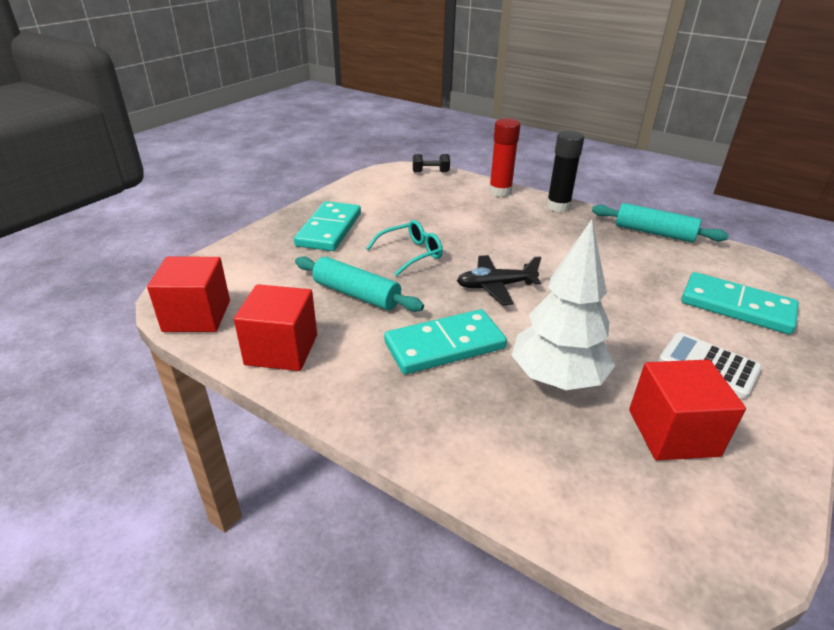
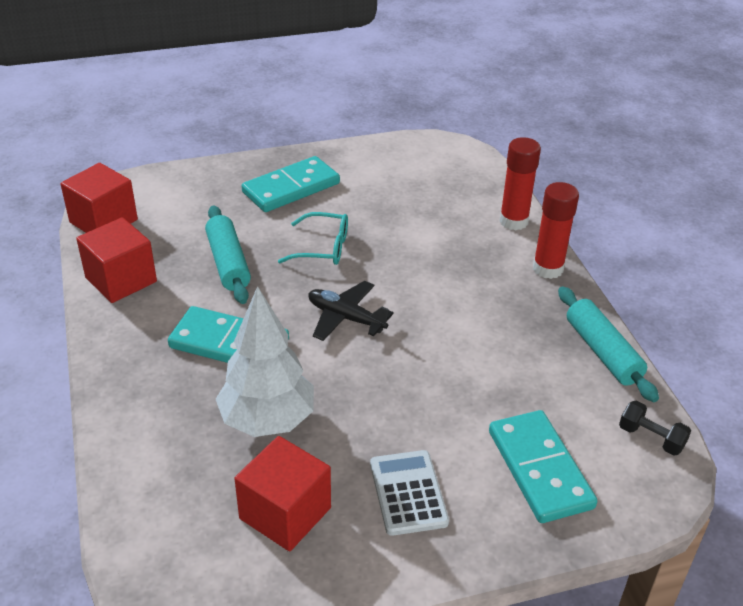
camera: 40 degrees right, 5 degrees up
(430, 172) = (478, 163): black dumbbell -> black dumbbell (651, 438)
(558, 206) = (548, 269): black glue stick -> red glue stick

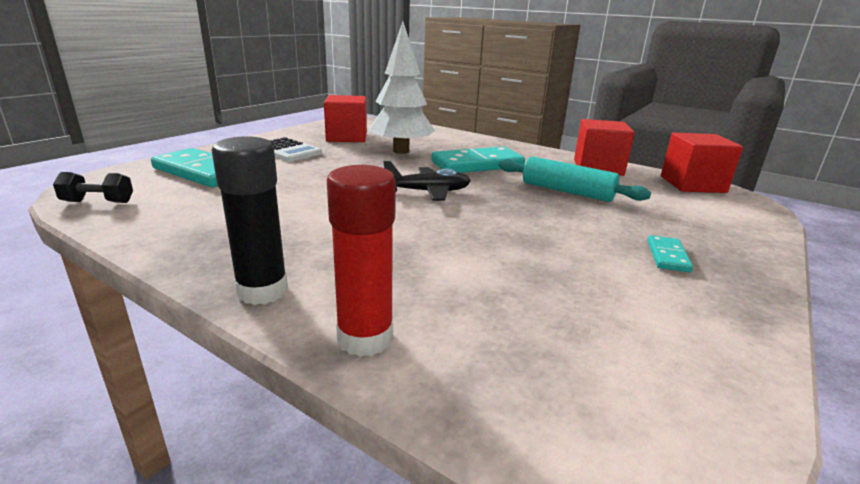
camera: 140 degrees right, 15 degrees down
(291, 188) = (667, 256): turquoise domino -> turquoise domino, size x0.48
(323, 248) = (528, 222): turquoise glasses -> none
(548, 269) = (262, 291): red glue stick -> black glue stick
(602, 352) = (156, 237): turquoise rolling pin -> none

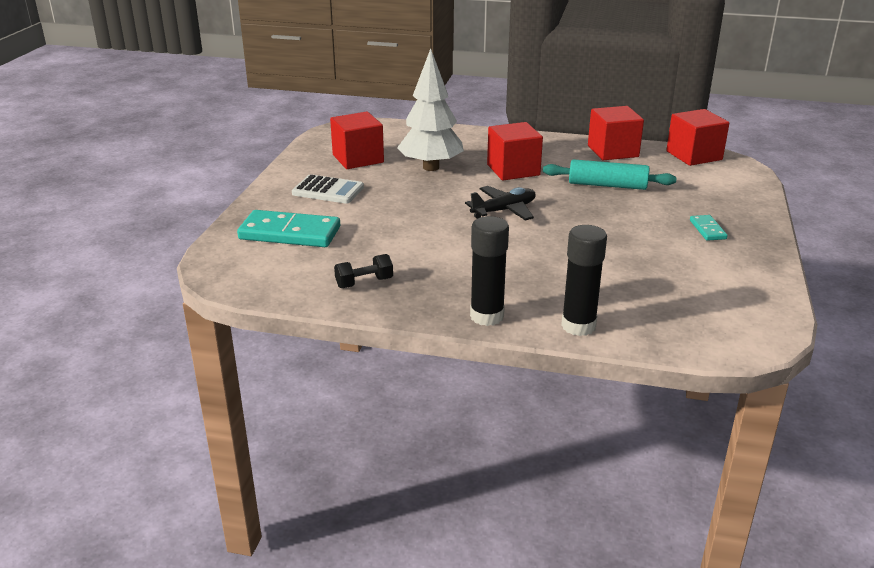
camera: 20 degrees left, 5 degrees up
(98, 202) = (257, 283): black dumbbell -> black dumbbell (364, 283)
(365, 338) = (578, 326): red glue stick -> black glue stick
(477, 164) = (513, 170): turquoise domino -> red cube

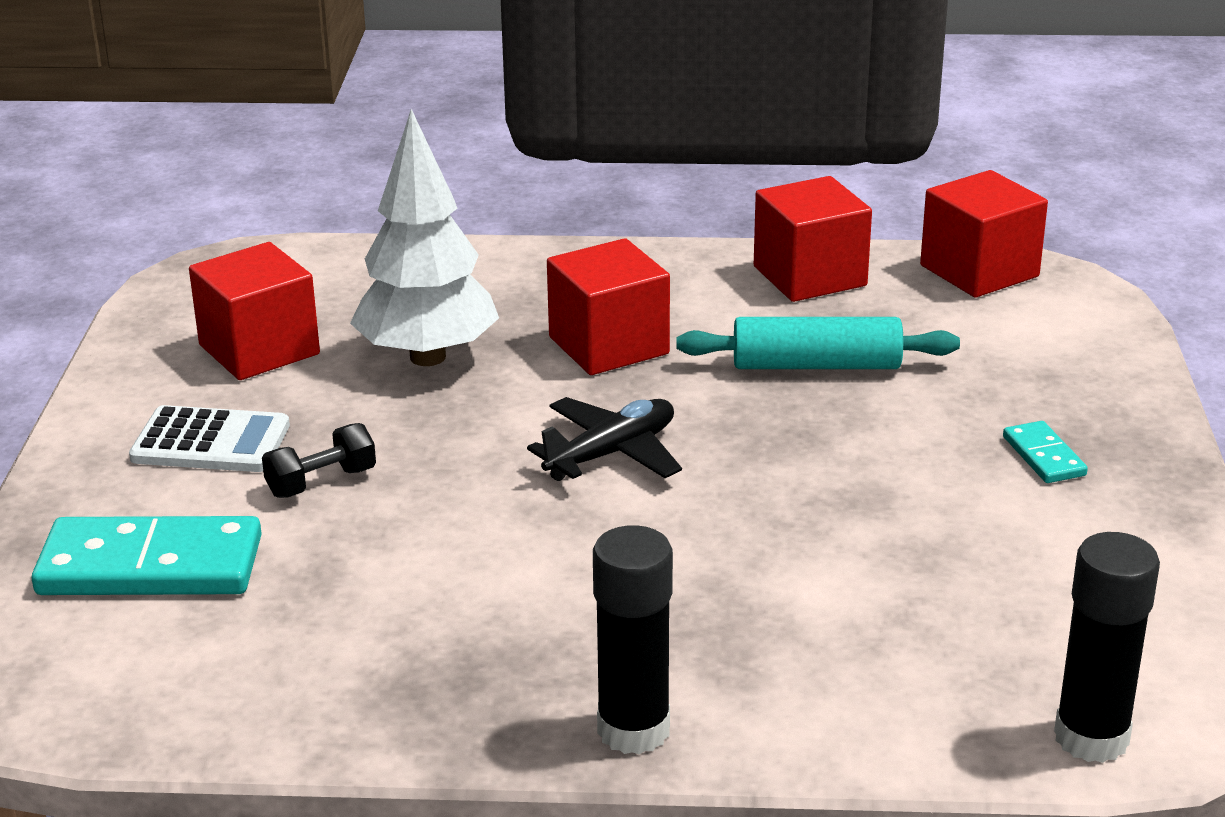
camera: 10 degrees left, 0 degrees up
(364, 283) = (348, 677): black dumbbell -> black dumbbell (321, 482)
(578, 326) = (830, 730): black glue stick -> black glue stick (1091, 738)

